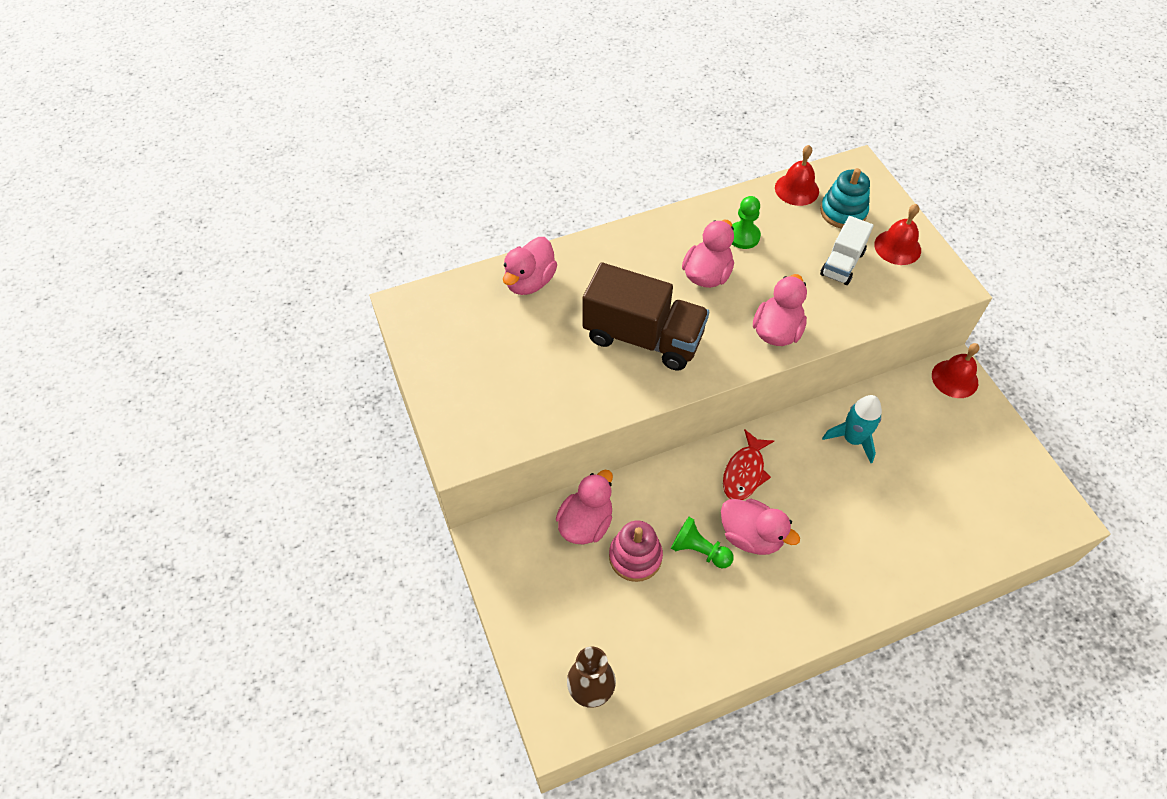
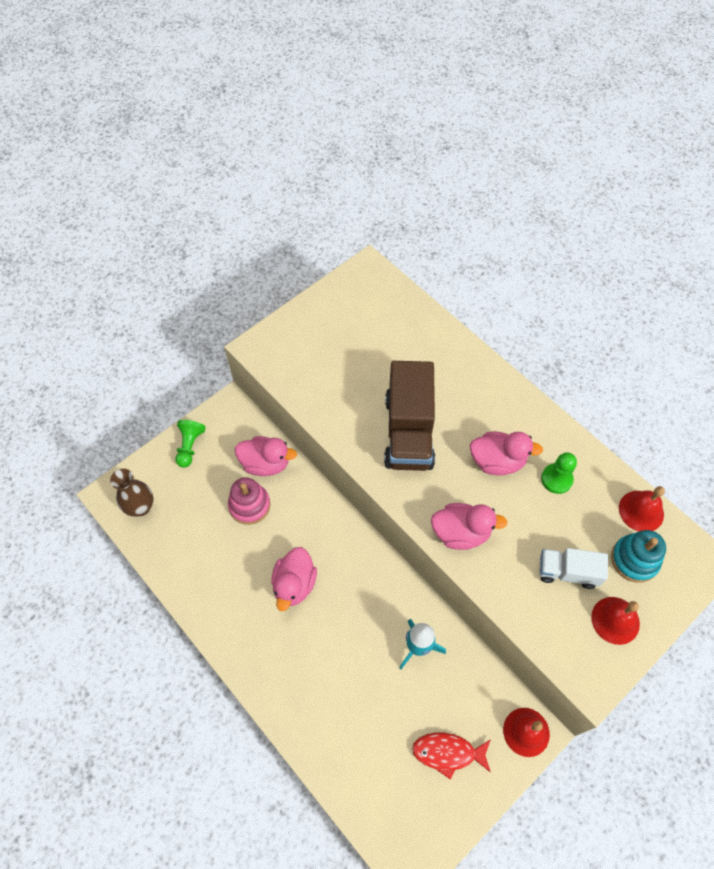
camera: 70 degrees right, 5 degrees up
(530, 281) = (427, 337): pink duck -> none
(699, 550) = (269, 549): green pawn -> green pawn (190, 446)
(744, 472) = (351, 565): red fish -> red fish (448, 753)

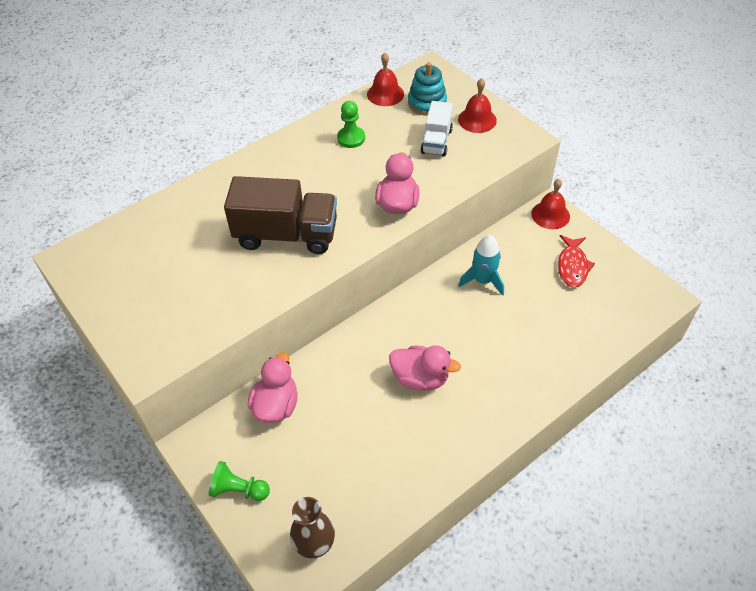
camera: 85 degrees left, 10 degrees down
(249, 505) = (326, 421): pink stacking toy -> none
(497, 461) = (328, 174): pink duck -> none

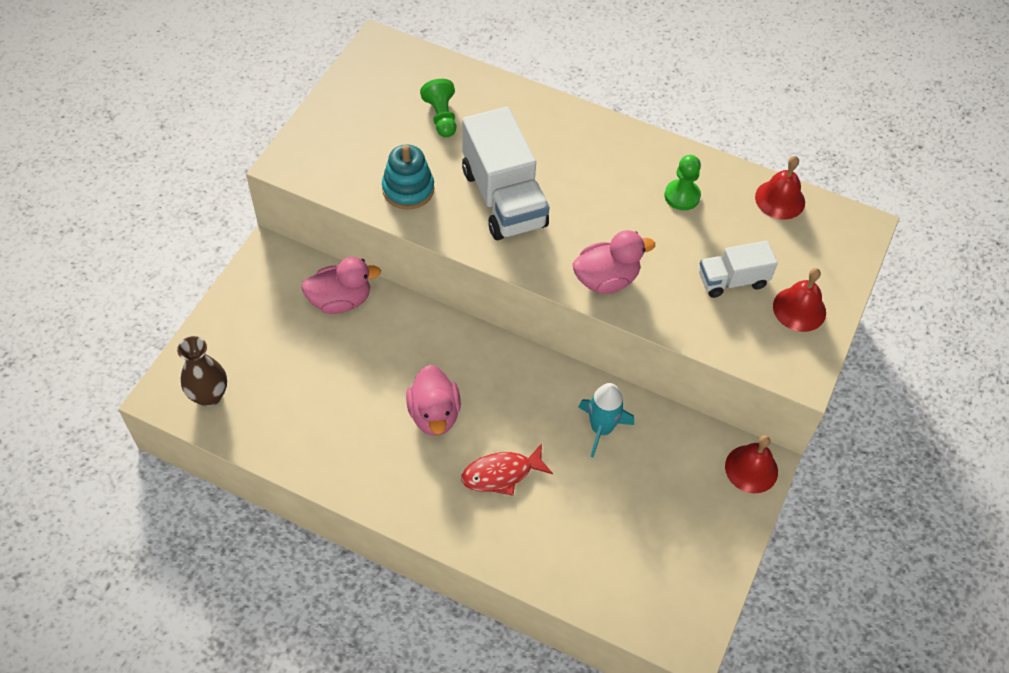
camera: 60 degrees right, 5 degrees up
(239, 490) = (238, 311): green pawn -> green pawn (441, 117)
(286, 234) = (504, 198): brown truck -> white truck
(427, 103) = (793, 247): turquoise stacking toy -> turquoise stacking toy (408, 189)
(572, 266) = (680, 519): red fish -> red fish (501, 474)

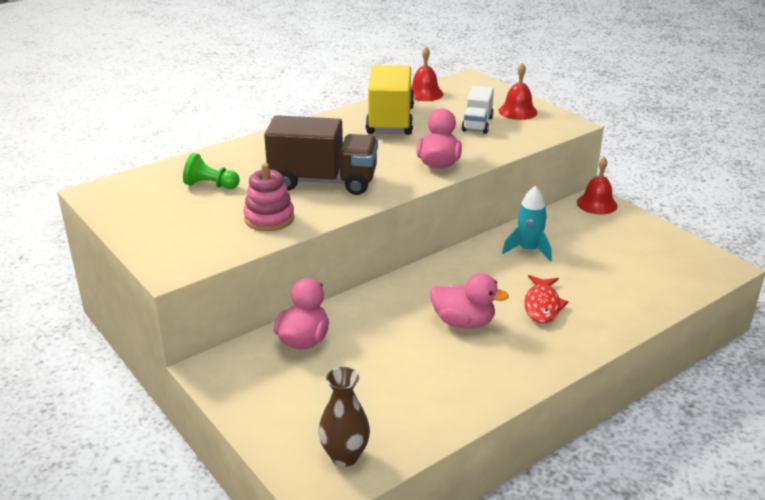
camera: 60 degrees left, 25 degrees down
(408, 189) = (269, 218): turquoise stacking toy -> pink stacking toy
(504, 198) = (323, 181): white truck -> brown truck
(682, 196) = (390, 120): green pawn -> yellow truck

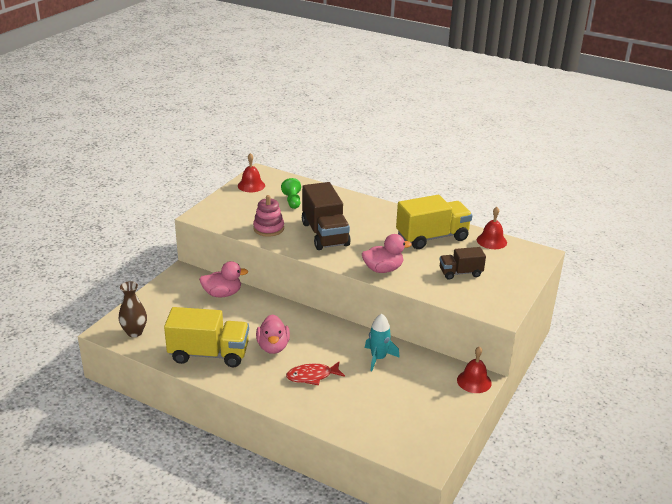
camera: 65 degrees right, 0 degrees up
(449, 384) = (209, 354): none -> yellow truck
(477, 124) = (460, 273): white truck -> brown truck
(518, 111) = (501, 286): red bell -> red bell (251, 185)

